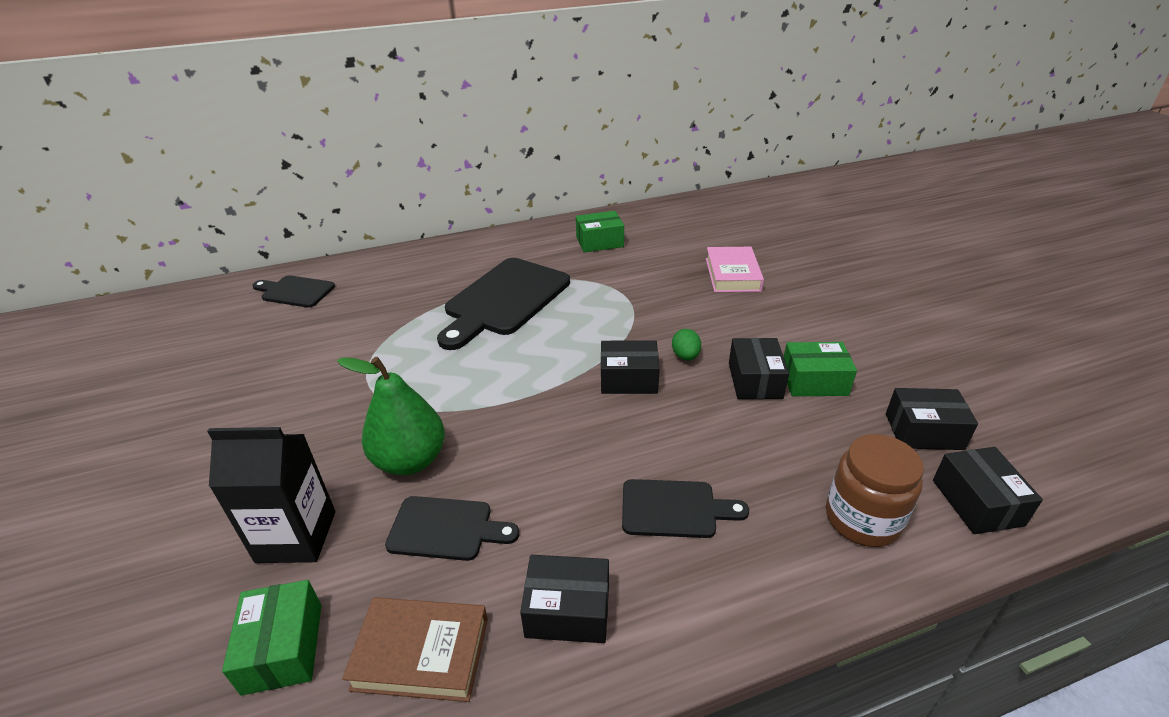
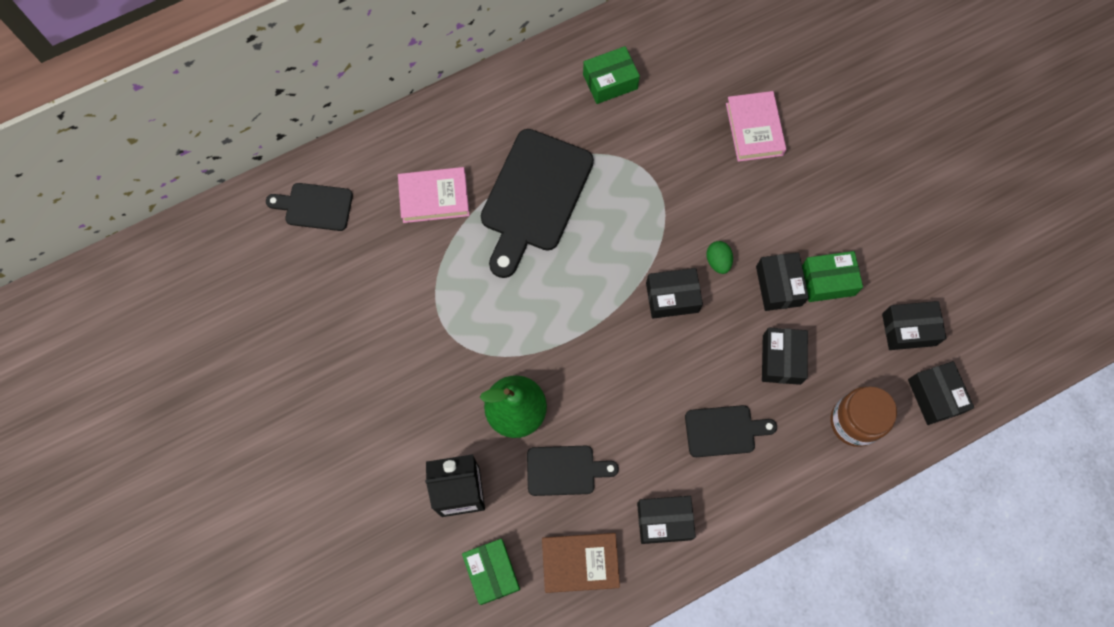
camera: 10 degrees left, 35 degrees up
(408, 294) = (434, 197): none -> pink book
(757, 444) = (781, 359): none -> black box

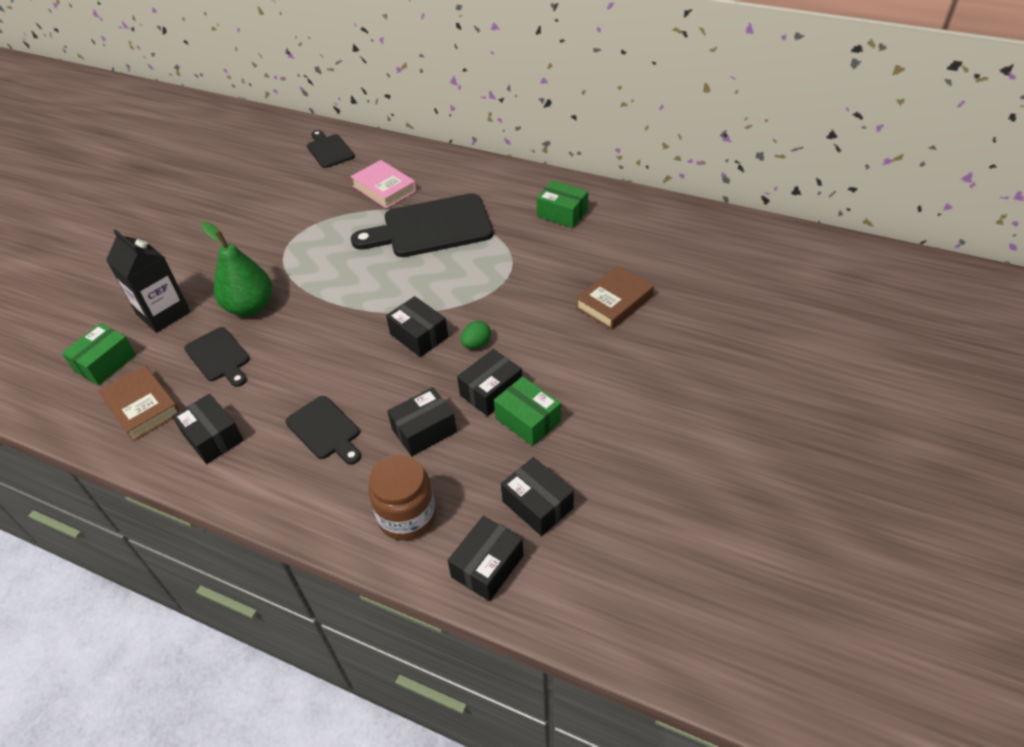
camera: 55 degrees right, 25 degrees down
(754, 129) = (614, 302): pink book -> brown book

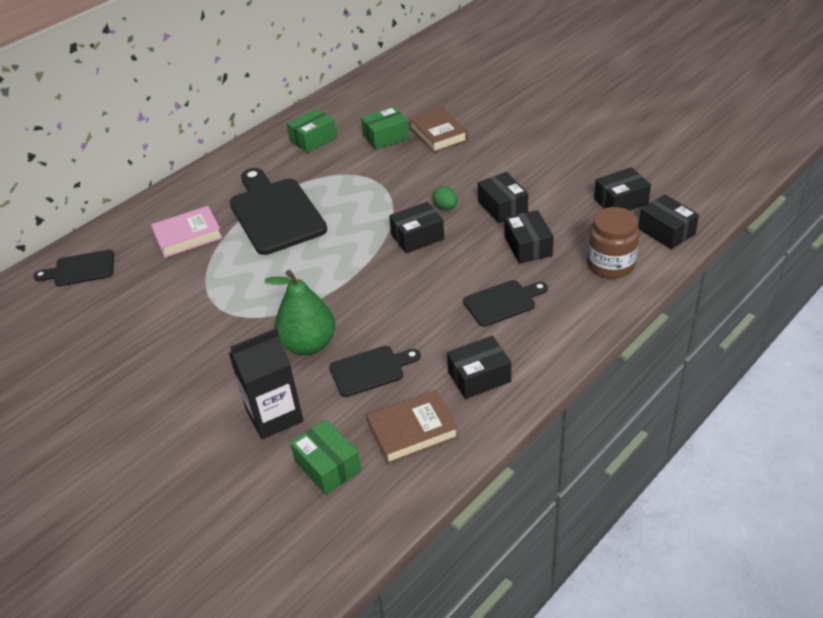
camera: 70 degrees left, 5 degrees down
(431, 227) = (275, 213): black cutting board -> black cutting board turned 150 degrees clockwise
(527, 420) = (540, 194): green box -> green box (386, 137)

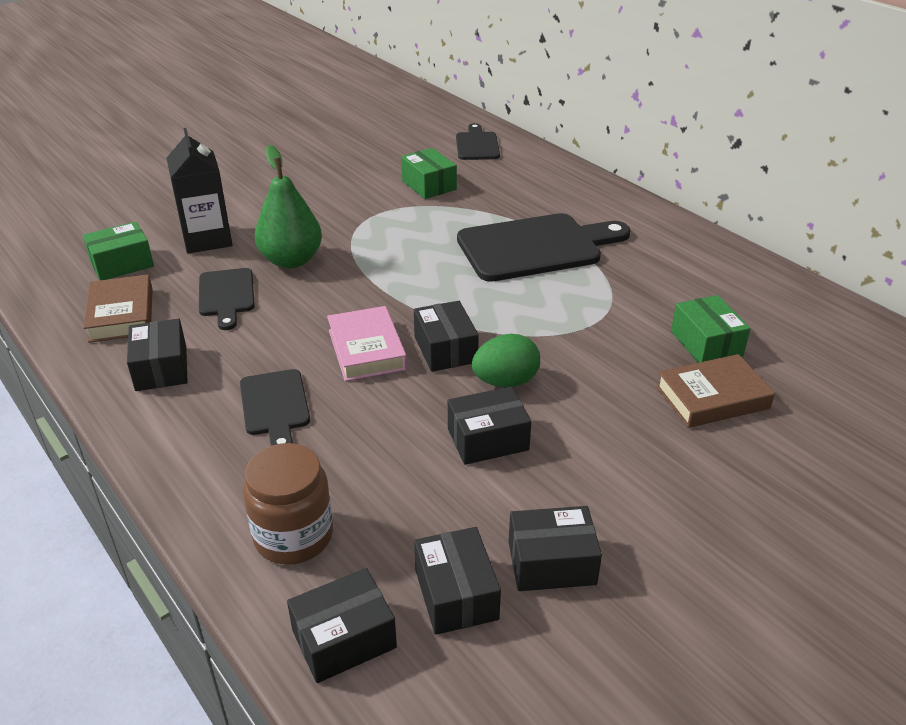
camera: 95 degrees right, 5 degrees down
(188, 236) = (510, 195): pink book -> pink book (366, 349)
(313, 139) = (704, 280): green box -> green box (429, 185)
(445, 207) = (505, 382): green egg -> green egg, size x1.54
(528, 246) = (380, 450): black box -> black box (551, 563)

